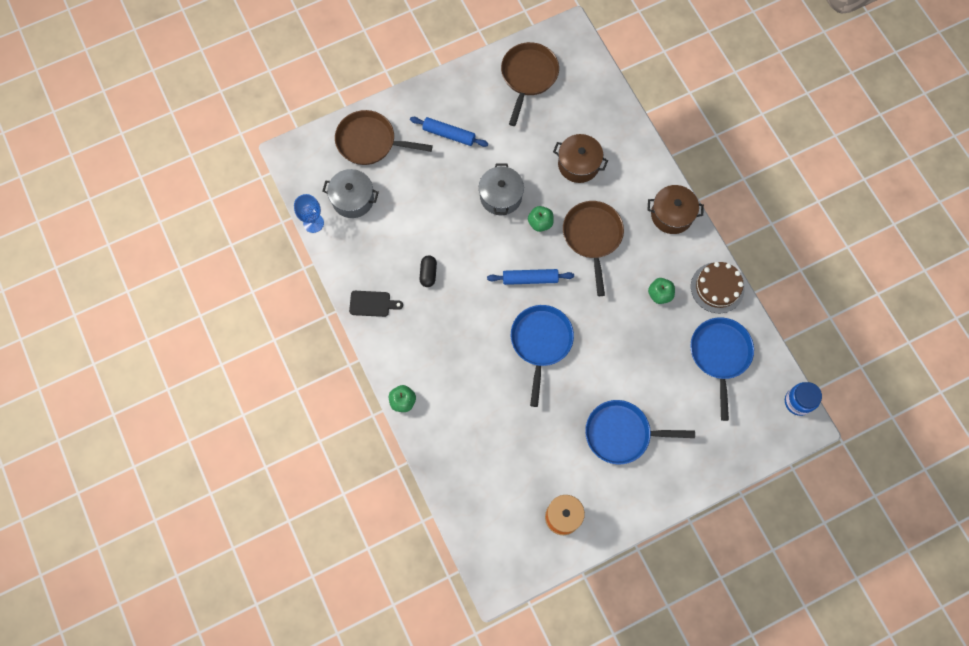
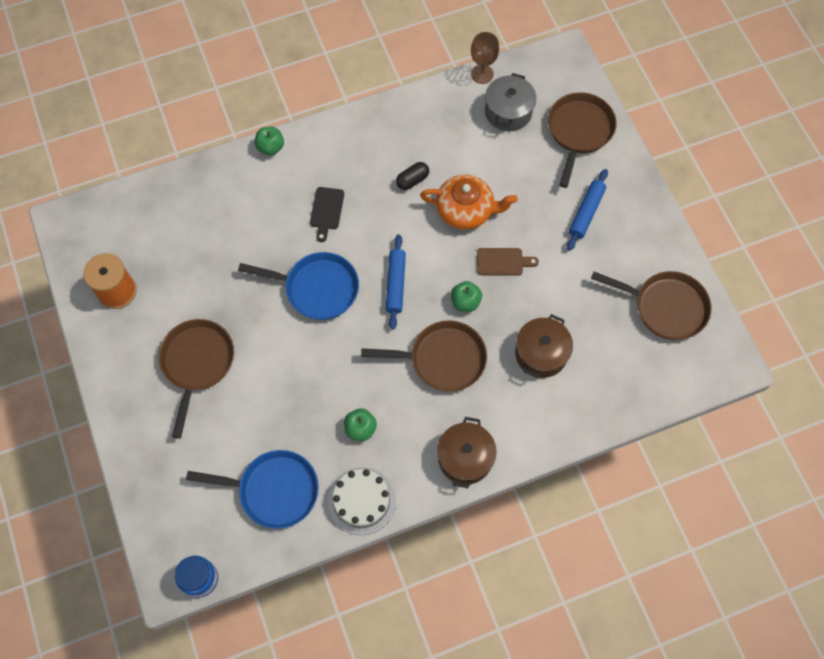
camera: 95 degrees right, 5 degrees down
(313, 223) = (482, 74): blue goblet -> brown goblet
(372, 304) = (383, 125): black cutting board -> black cutting board (326, 211)
(428, 274) = (412, 180): black capsule -> black capsule turned 45 degrees counterclockwise
(454, 228) = (466, 210): none -> orange teapot
(501, 196) = (502, 262): grey pot -> brown cutting board
(622, 433) = (197, 364): blue pan -> brown pan
(717, 287) = (361, 501): brown cake -> white cake

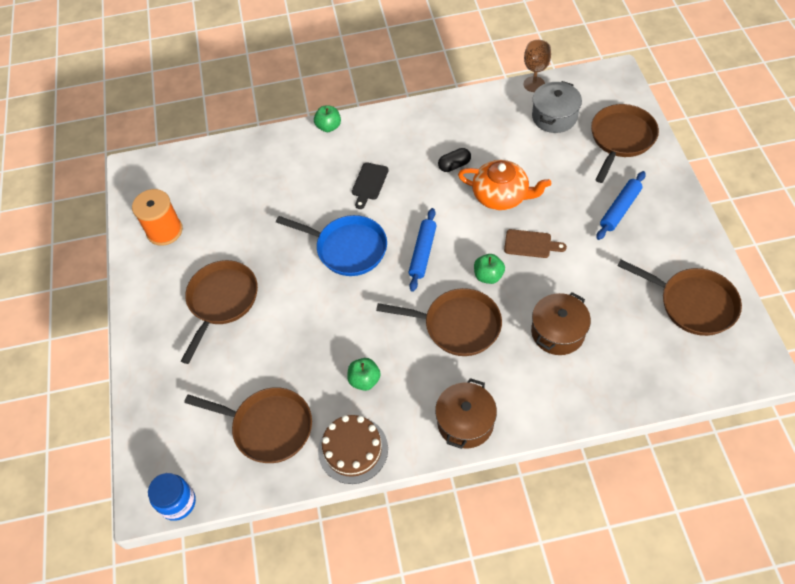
camera: 15 degrees right, 10 degrees down
(273, 490) = (268, 427): blue pan -> brown pan
(361, 501) = (353, 449): white cake -> brown cake

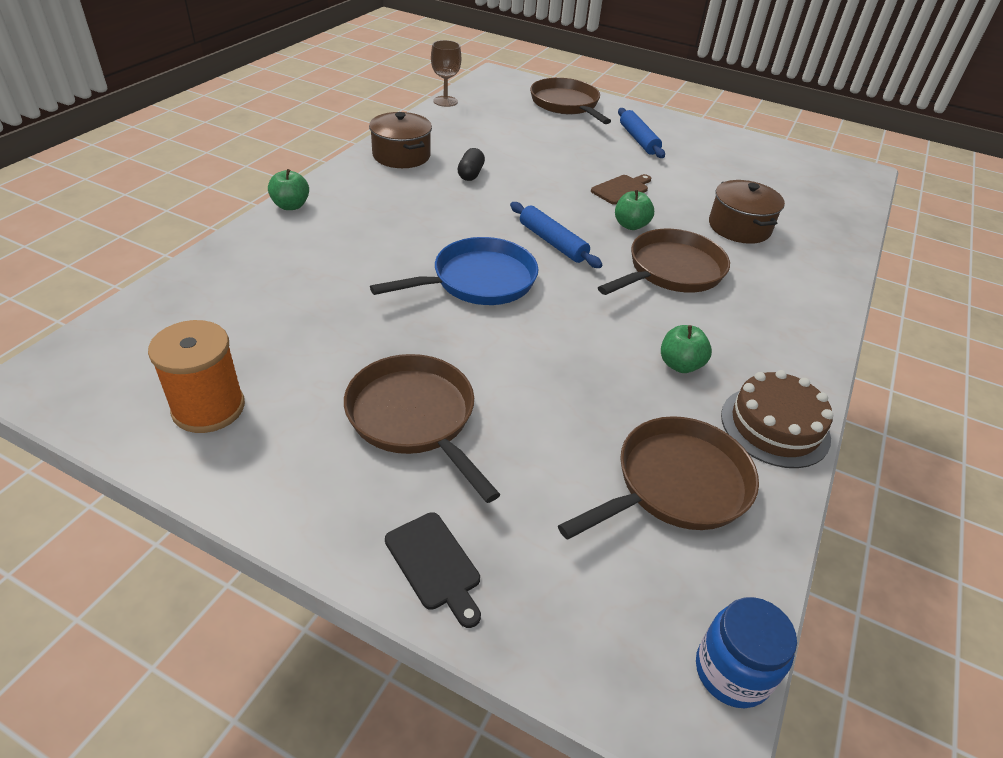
camera: 60 degrees left, 15 degrees down
(369, 183) = (412, 224): black cutting board -> black cutting board (434, 564)
(465, 422) = (801, 328): brown pot -> brown pot (401, 155)
(501, 195) = (544, 173): orange teapot -> none
(554, 117) = (496, 112): grey pot -> none
(692, 303) = (772, 163): brown pan -> none

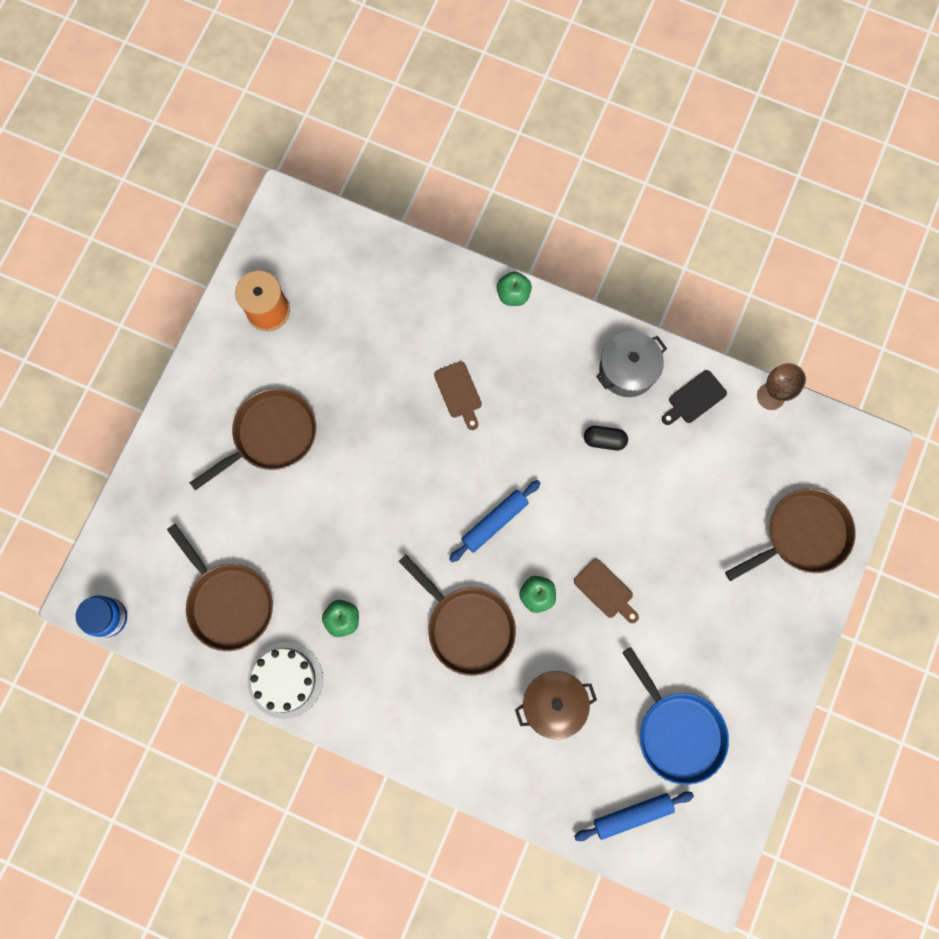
camera: 90 degrees right, 35 degrees up
(396, 251) = (459, 392): none -> brown cutting board
(401, 155) = (627, 370): brown pot -> grey pot
(434, 564) = (163, 462): black cutting board -> black cutting board (694, 398)
(478, 281) = (427, 462): blue pan -> blue pan (677, 731)
(638, 139) = (727, 618): blue rolling pin -> blue rolling pin (632, 815)
(775, 426) = (285, 680): brown cake -> white cake

